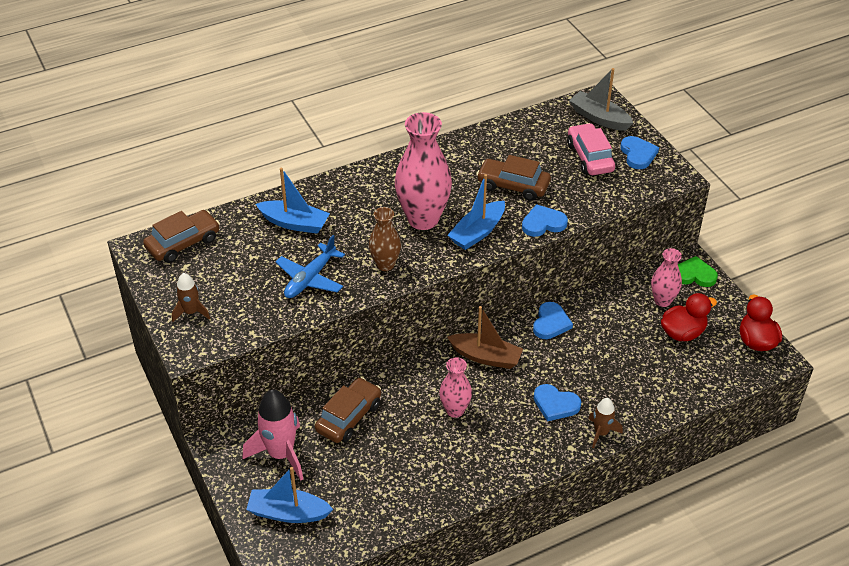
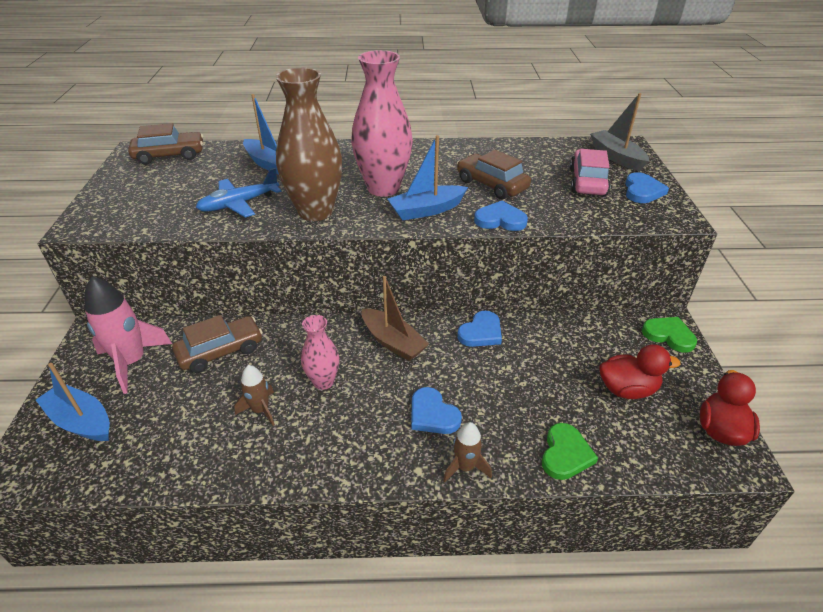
camera: 25 degrees right, 5 degrees down
(191, 312) = (116, 200): brown rocket -> brown rocket (260, 410)
(385, 264) = (315, 211): brown vase -> brown vase, size x1.82
(662, 301) = (618, 349): pink vase -> none
(663, 398) = (565, 454): none -> green heart

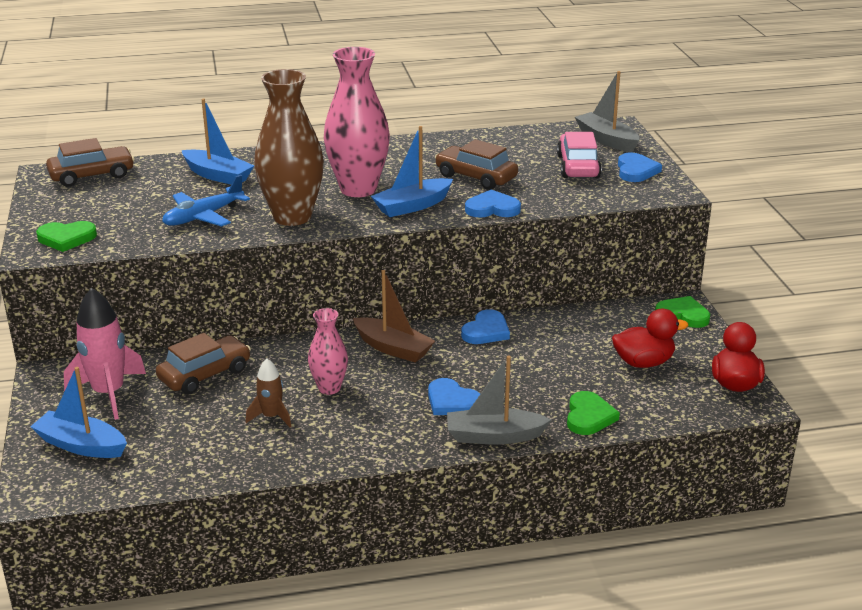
camera: 10 degrees left, 10 degrees down
(113, 215) = (66, 238): none -> green heart
(465, 467) = (494, 436): brown rocket -> grey boat

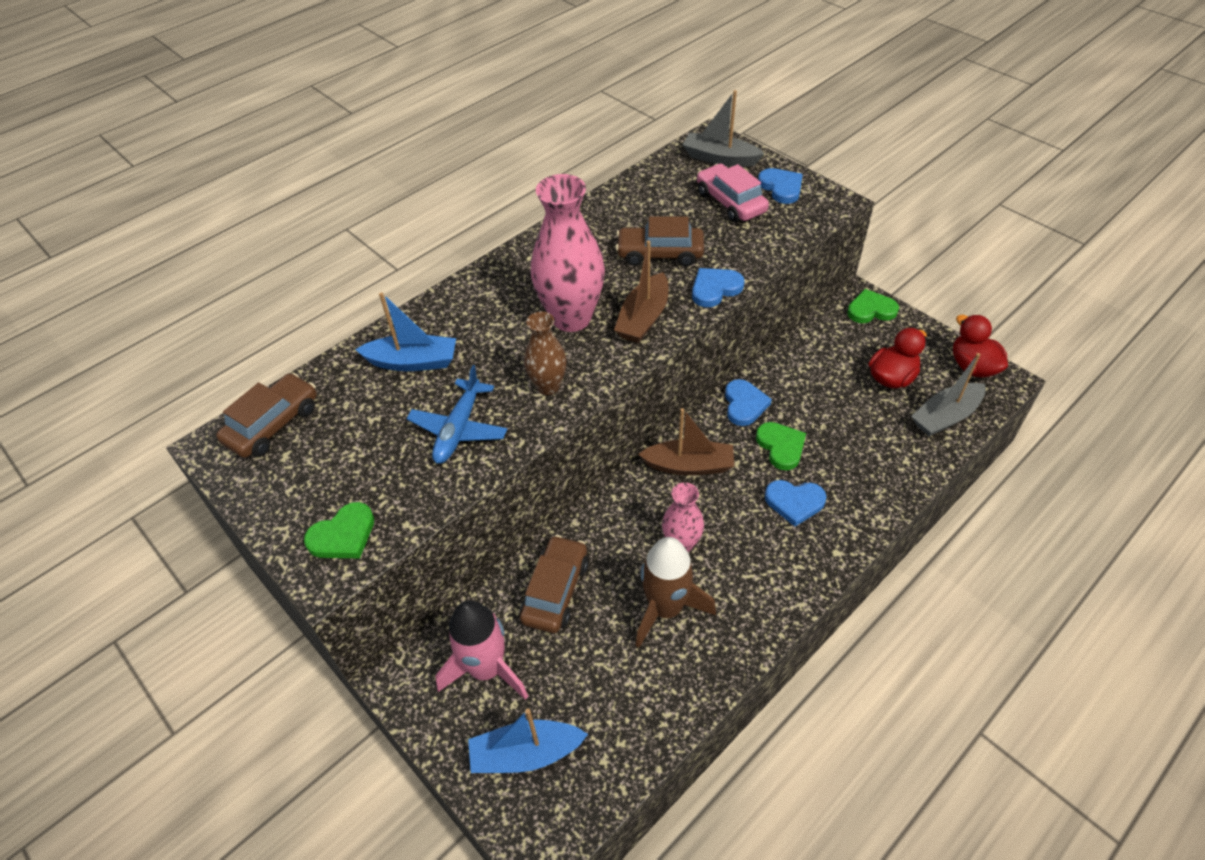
camera: 30 degrees left, 20 degrees up
(271, 417) = (665, 608): brown rocket -> brown rocket, size x1.79
(292, 217) = (548, 386): brown vase -> brown vase, size x0.55
(412, 206) = (643, 318): blue boat -> brown boat
(494, 436) = (862, 523): grey boat -> grey boat (945, 416)
(589, 416) = (909, 460): green heart -> green heart (781, 447)

